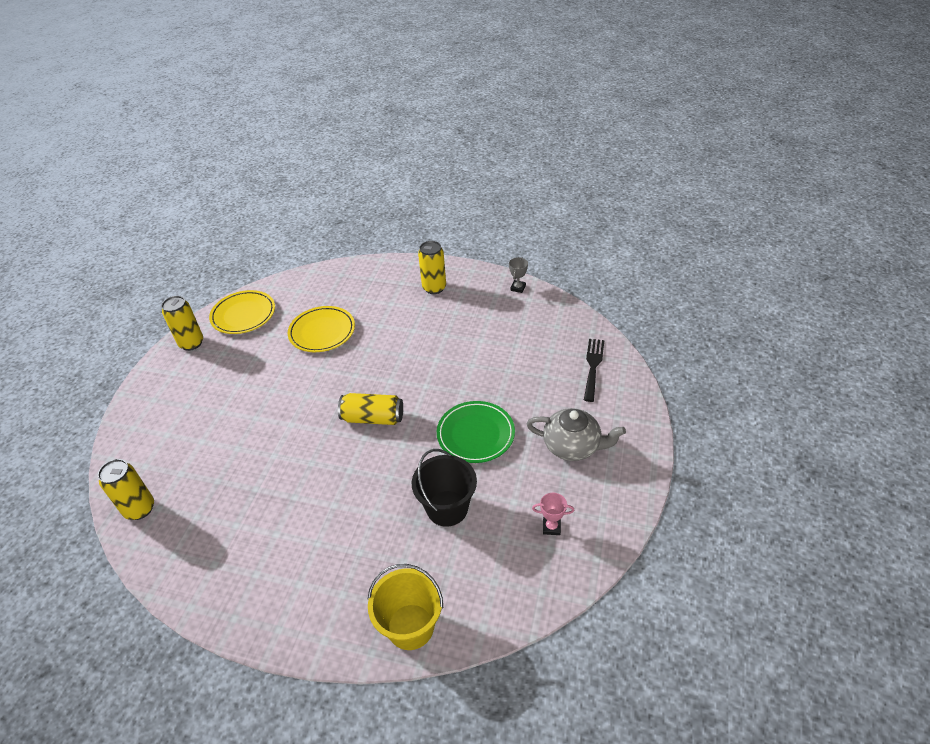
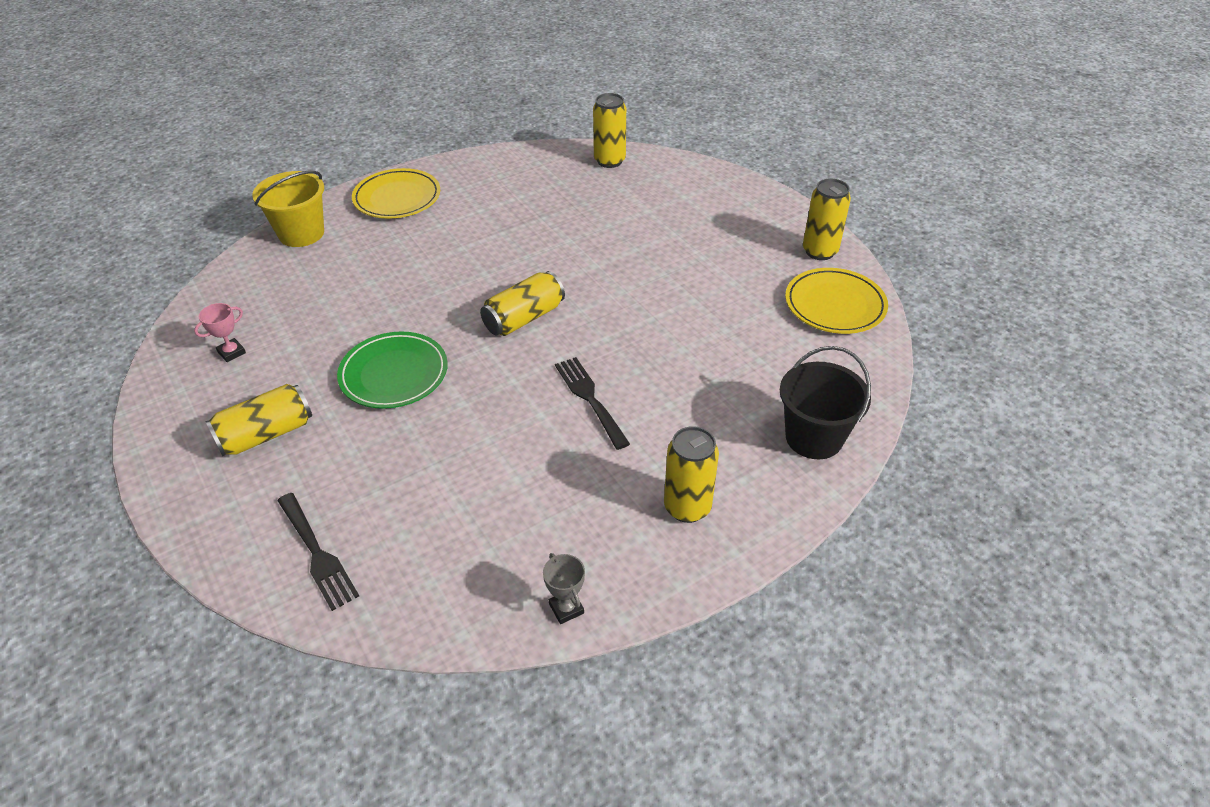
camera: 130 degrees right, 0 degrees up
(322, 332) = (720, 350): yellow plate -> yellow plate (397, 198)
(406, 351) = (589, 398): none -> black fork
(447, 508) = (353, 305): black bucket -> black bucket (814, 437)
(572, 446) = (266, 434): grey teapot -> yellow can

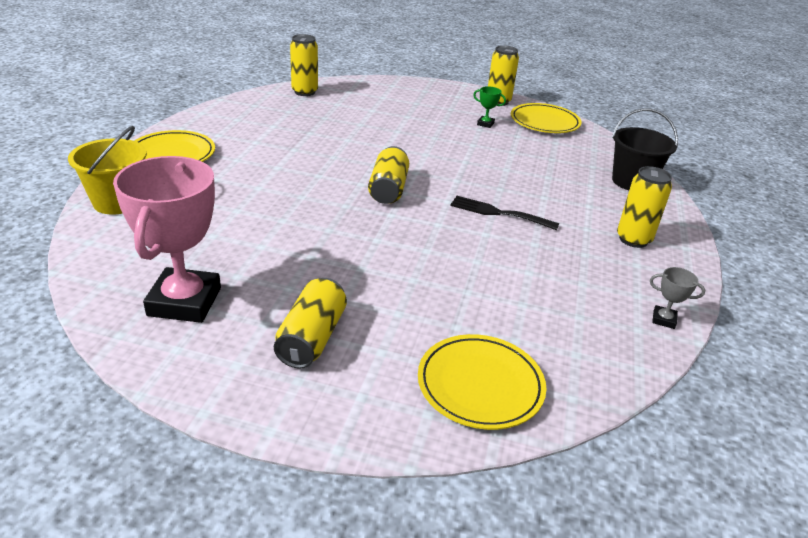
camera: 45 degrees left, 10 degrees down
(231, 352) = (185, 302): pink trophy -> pink trophy, size x2.50
(317, 554) = (480, 385): black fork -> yellow plate
(394, 374) = (351, 255): green plate -> none
(752, 278) = (485, 124): none -> green trophy

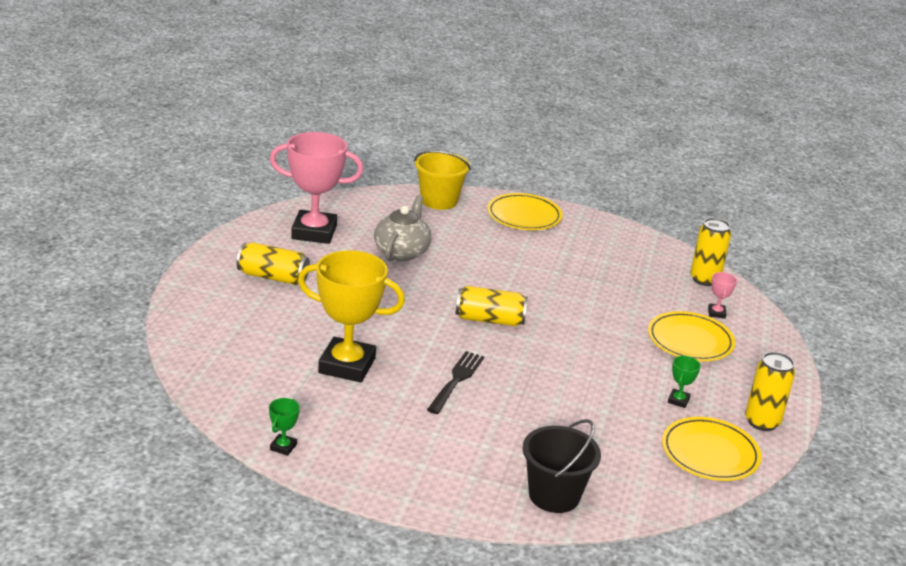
camera: 90 degrees right, 5 degrees down
(247, 233) = (402, 252): none -> grey teapot
(357, 95) = (716, 313): none -> pink trophy
(480, 385) = (216, 339): yellow plate -> yellow plate (690, 341)
(499, 276) = (347, 365): none -> yellow trophy
(633, 239) = (418, 462): yellow can -> none
(663, 319) = (283, 447): grey trophy -> green trophy

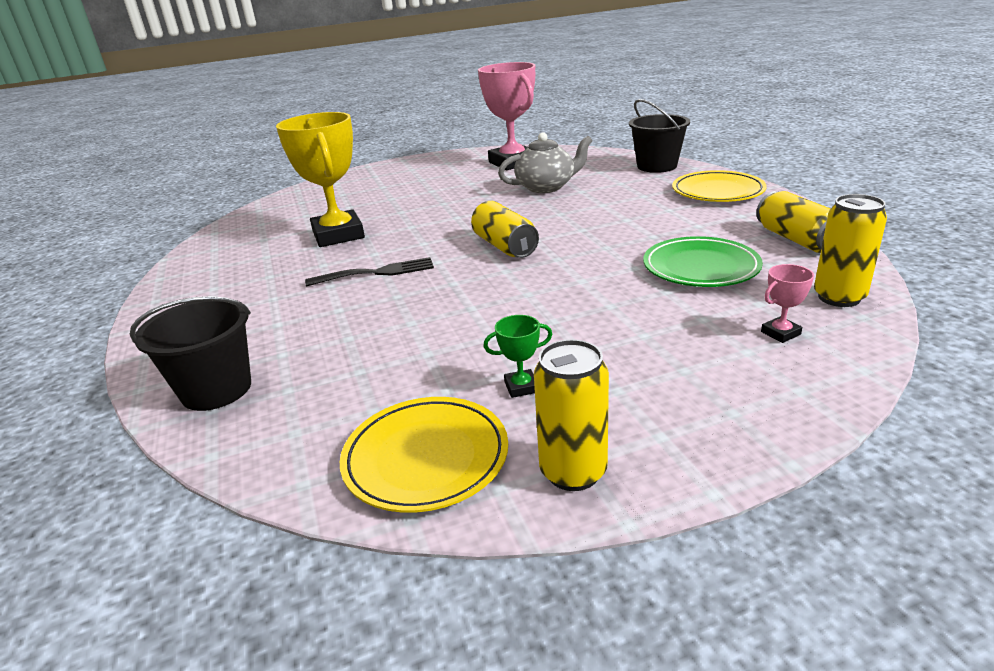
camera: 60 degrees right, 0 degrees up
(273, 277) = (426, 177): yellow can -> yellow can (797, 239)
(283, 447) = (191, 261): green trophy -> none
(439, 201) = (657, 166): yellow bucket -> black bucket
(621, 287) = (700, 267): none -> green plate
(690, 341) = (675, 342): yellow plate -> none

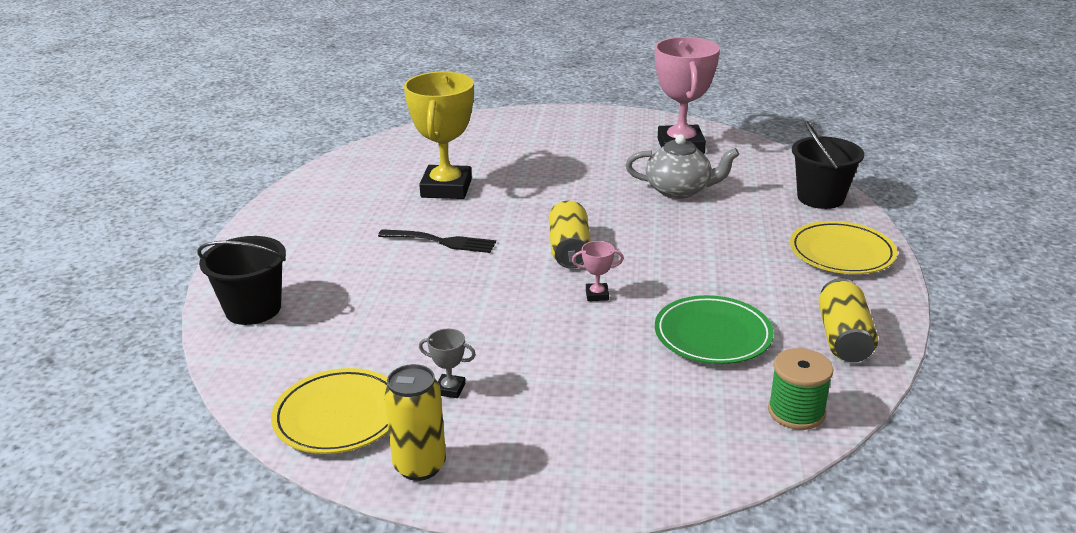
camera: 25 degrees right, 0 degrees up
(521, 387) = (450, 389): green trophy -> grey trophy
(780, 333) = (698, 424): pink trophy -> pink trophy (597, 295)
(839, 297) = (796, 412): yellow can -> green spool

